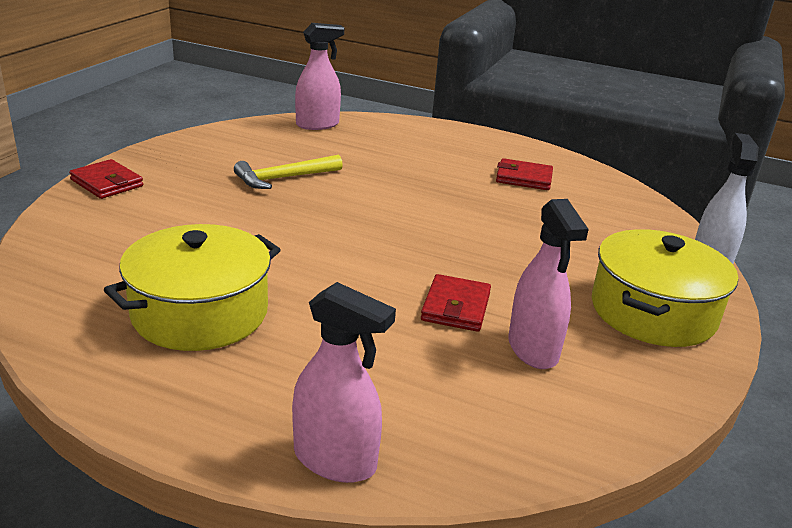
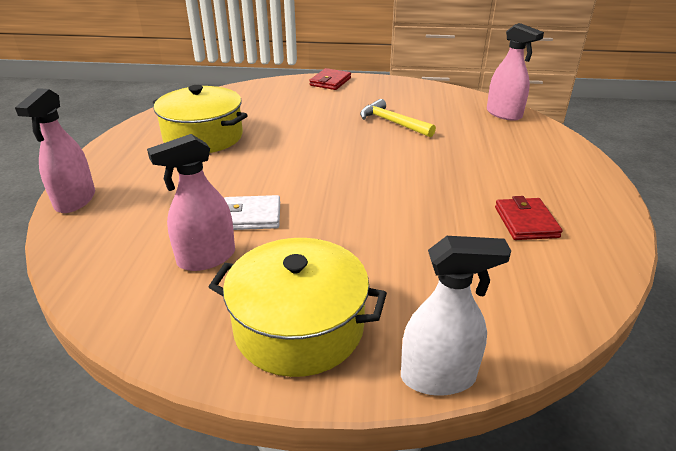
camera: 75 degrees right, 5 degrees up
(456, 307) = (251, 216): red wallet -> white wallet

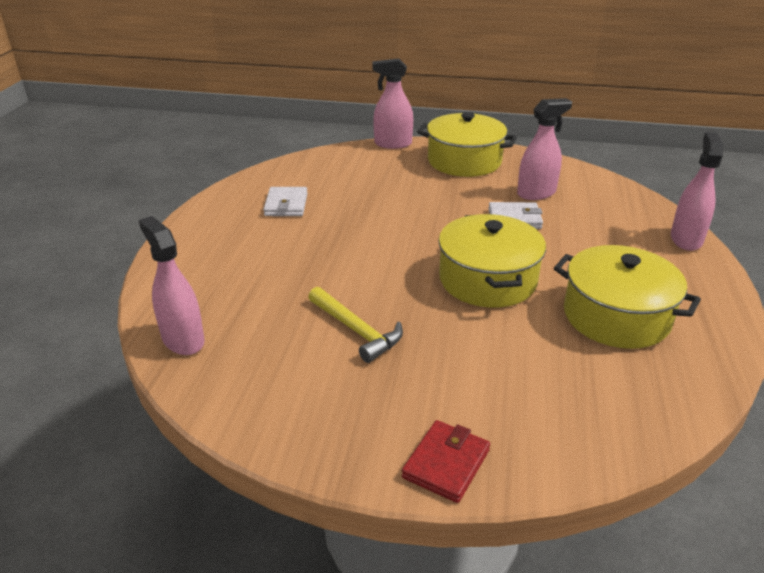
camera: 175 degrees left, 0 degrees up
(295, 156) = (487, 280): none -> yellow pot
(438, 377) = (392, 144): white spray bottle -> pink spray bottle
(526, 222) = (286, 205): red wallet -> white wallet

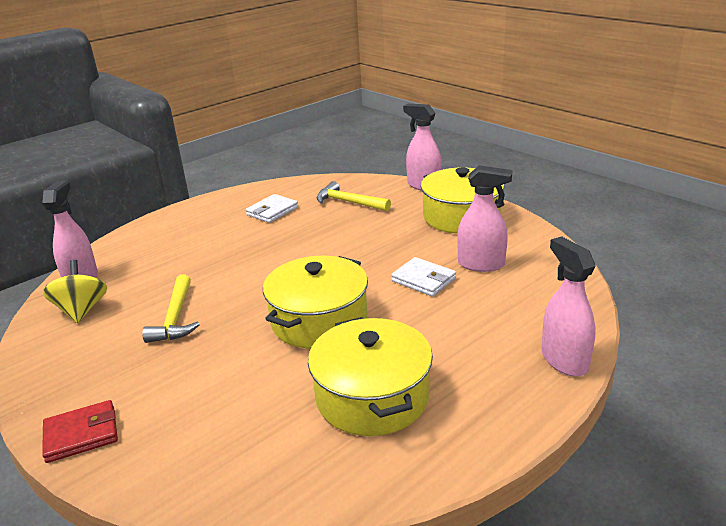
camera: 40 degrees right, 5 degrees down
(240, 367) = (82, 310): none -> yellow spinning top
(349, 176) = (349, 202): none -> yellow hammer
(686, 239) = (564, 360): pink spray bottle -> pink spray bottle turned 75 degrees counterclockwise

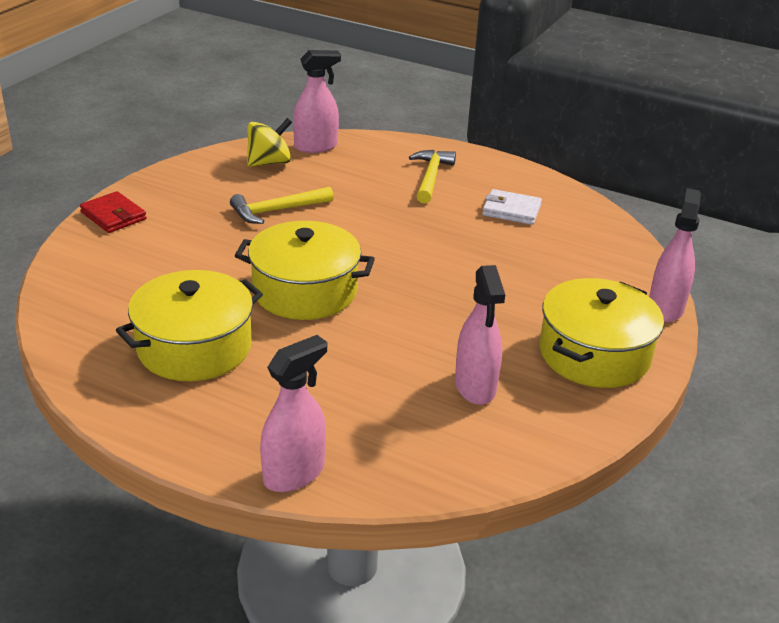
camera: 65 degrees right, 5 degrees up
(349, 202) = (571, 258): yellow hammer -> yellow hammer (431, 177)
(423, 280) = (416, 346): white wallet -> none

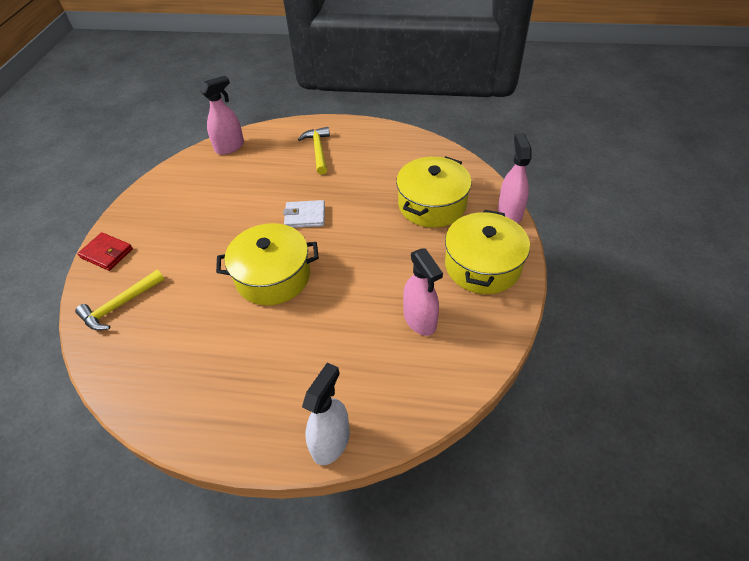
camera: 15 degrees left, 15 degrees up
(194, 347) = (215, 354): yellow pot -> yellow pot (432, 205)
(269, 162) = (202, 171): yellow spinning top -> none
(277, 210) = (225, 211): yellow hammer -> yellow hammer (120, 305)
(294, 473) = (331, 442): pink spray bottle -> white spray bottle
(511, 210) = (382, 163): white wallet -> white wallet (305, 216)

